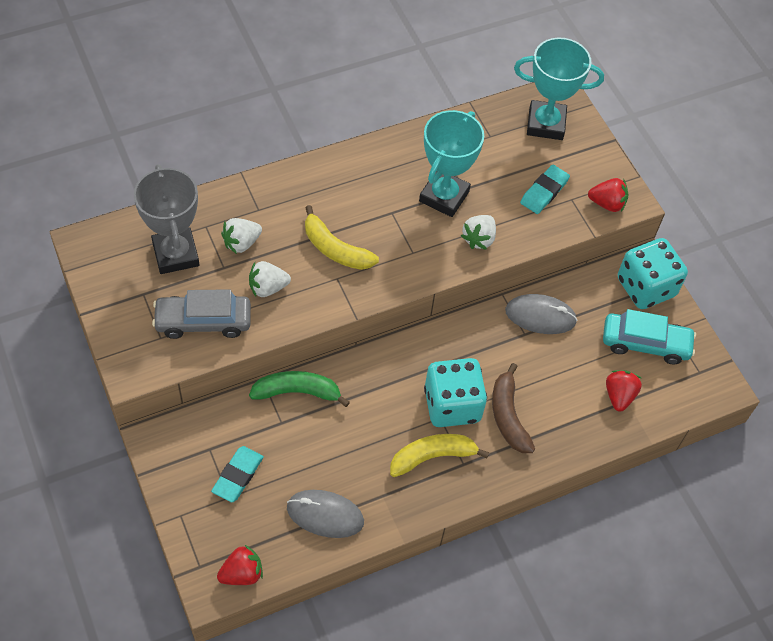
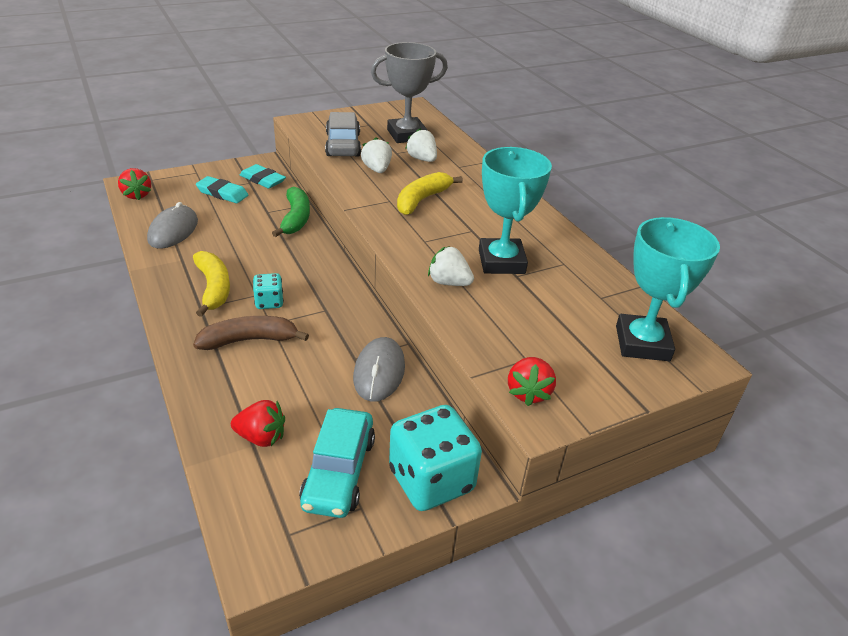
camera: 90 degrees right, 20 degrees down
(444, 196) = (501, 262): turquoise trophy -> turquoise trophy turned 60 degrees clockwise
(452, 405) = (269, 302): turquoise dice -> turquoise dice, size x0.50
(544, 192) = (530, 335): turquoise eraser -> turquoise eraser (263, 180)

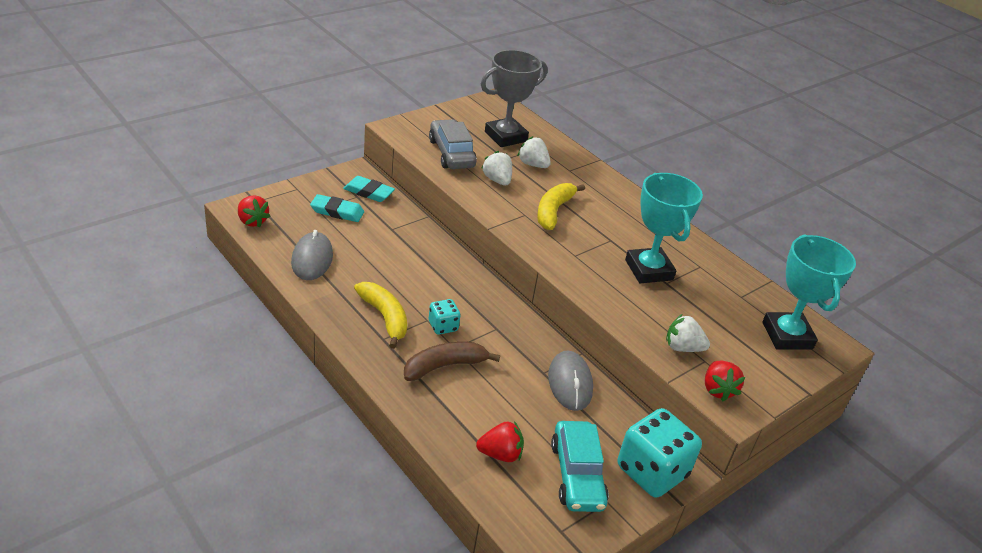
camera: 15 degrees left, 0 degrees up
(295, 218) = (423, 234): green banana -> none
(449, 282) = (614, 295): white strawberry -> white strawberry (682, 348)

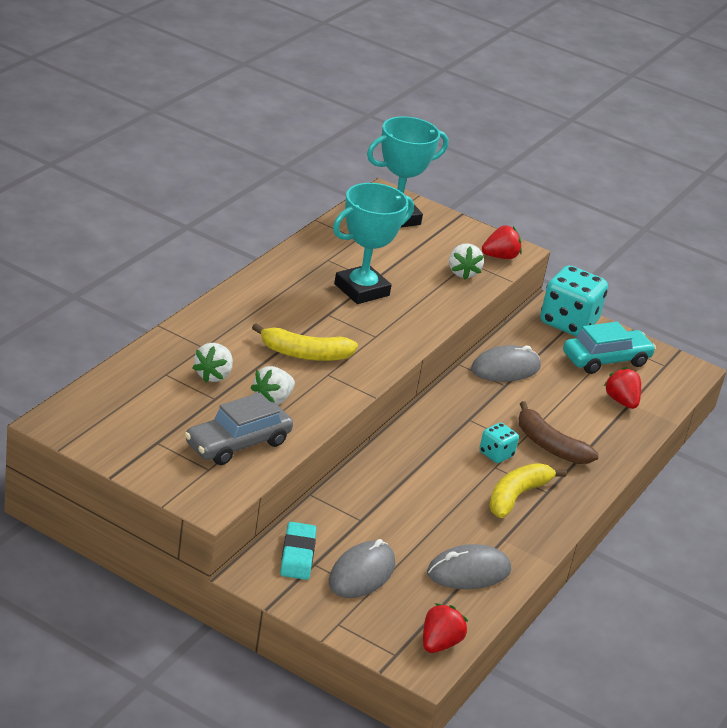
camera: 110 degrees left, 5 degrees down
(337, 211) = (361, 573): turquoise eraser -> grey mouse
(505, 136) = (158, 403): grey trophy -> none

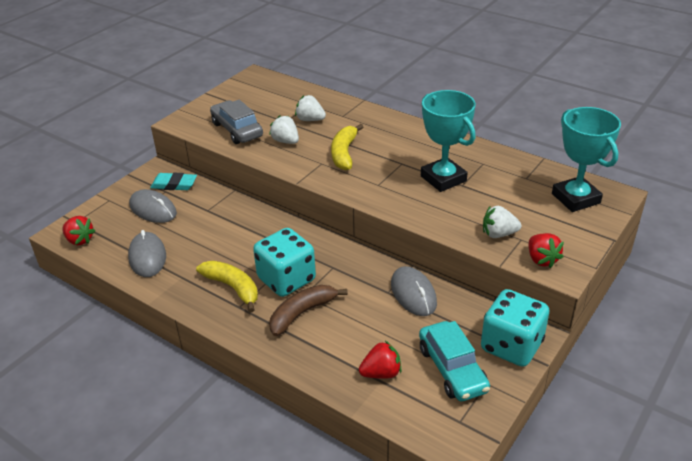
camera: 100 degrees right, 5 degrees up
(496, 454) = (286, 279): turquoise dice -> turquoise dice, size x2.00

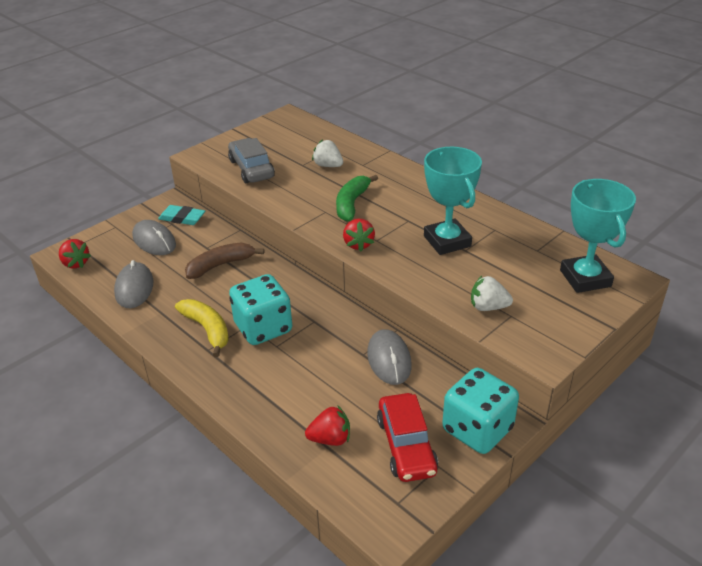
camera: 10 degrees right, 0 degrees up
(285, 141) = (296, 185): white strawberry -> none
(302, 313) = (268, 365): brown banana -> brown banana (220, 265)
(344, 153) = (351, 204): yellow banana -> green banana
(452, 369) = (406, 445): turquoise car -> red car
(541, 260) = (526, 340): red strawberry -> red strawberry (358, 244)

